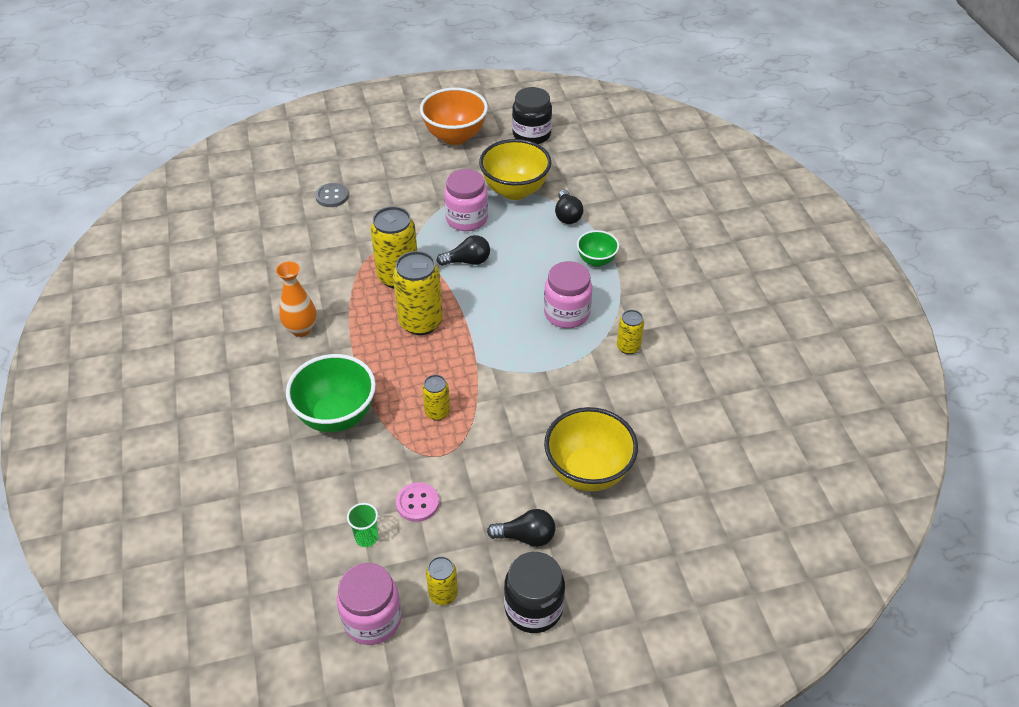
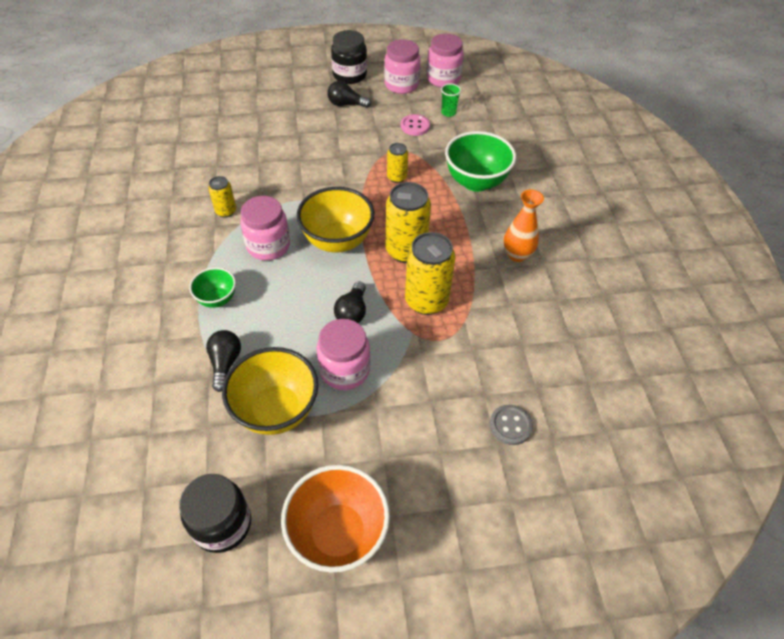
camera: 175 degrees left, 5 degrees up
(443, 594) = (401, 85): yellow can -> pink jar
(467, 261) = (352, 312): black light bulb -> black light bulb turned 75 degrees counterclockwise
(588, 472) = (294, 132): yellow bowl -> yellow bowl (337, 241)

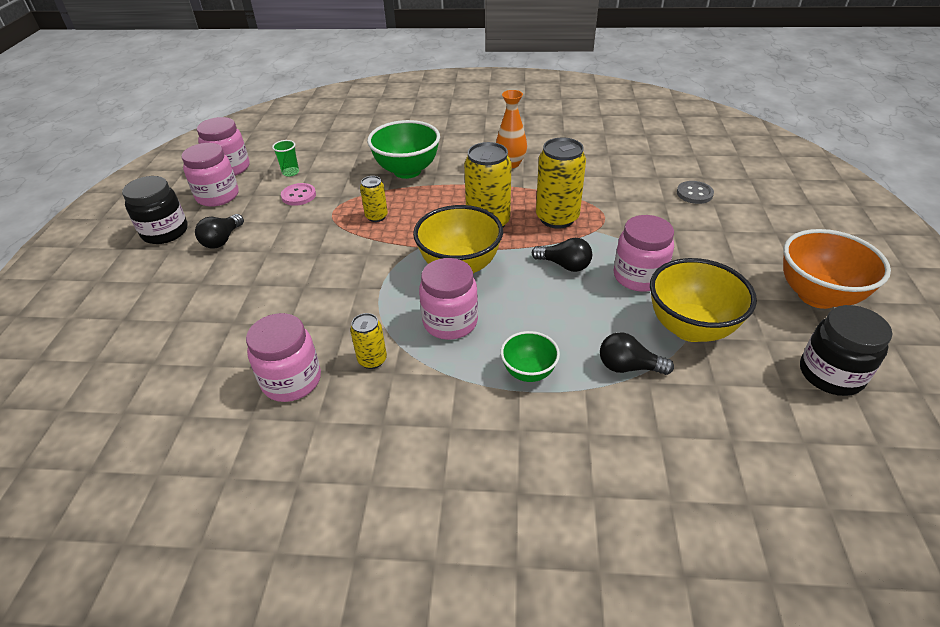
camera: 75 degrees left, 10 degrees down
(205, 178) = (291, 380): none -> pink jar

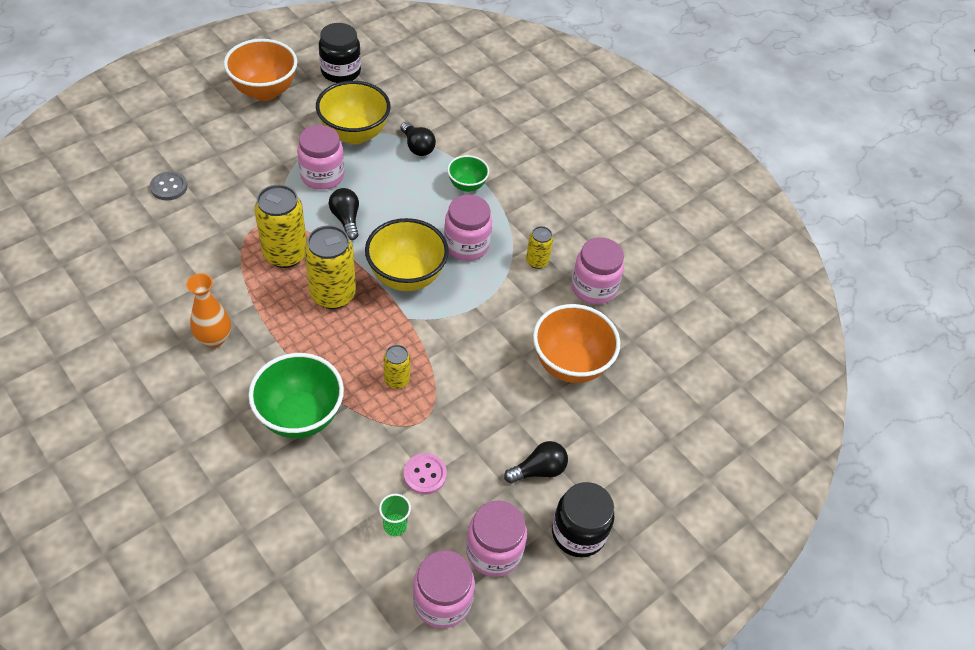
camera: 140 degrees left, 10 degrees up
(256, 308) = (570, 364): none -> orange bowl

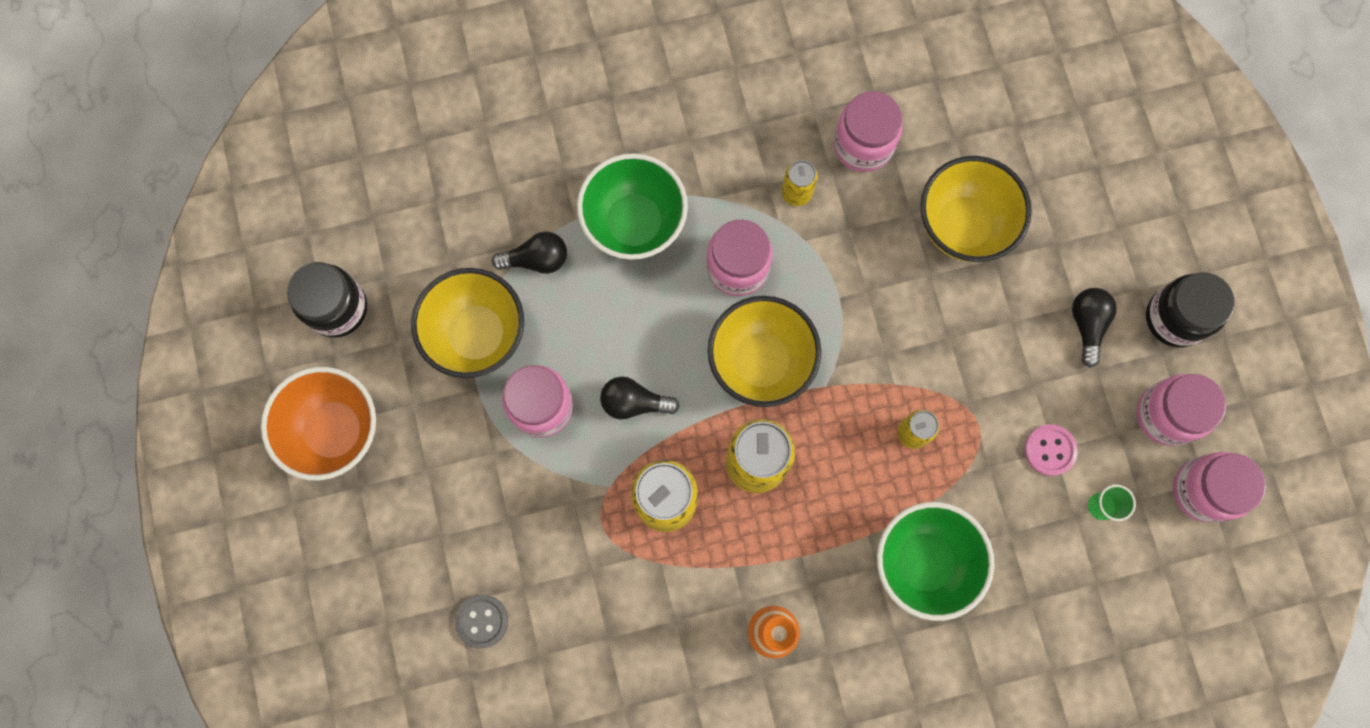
camera: 60 degrees left, 25 degrees up
(467, 185) = (634, 223): green bowl -> green bowl, size x1.79
(570, 364) = (963, 226): orange bowl -> yellow bowl

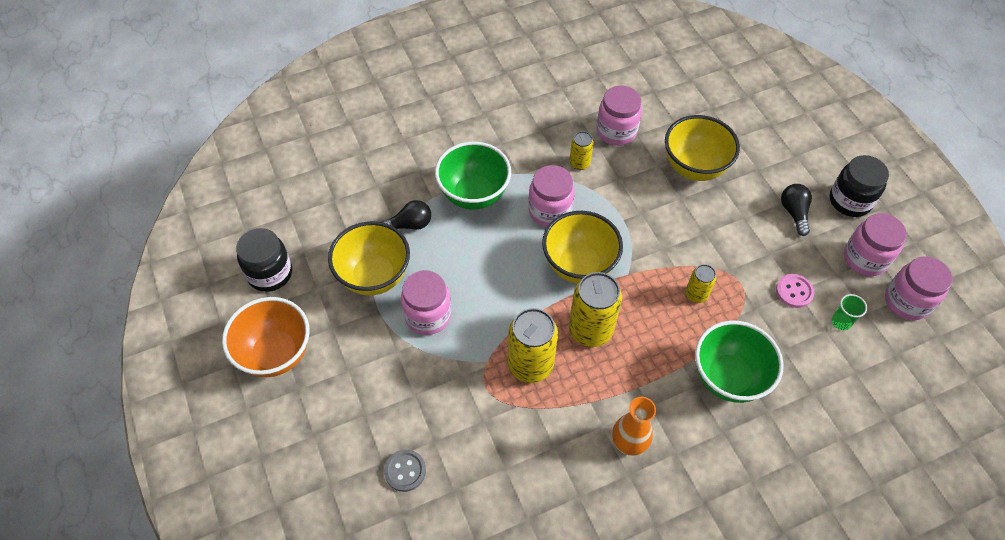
camera: 10 degrees left, 20 degrees down
(634, 402) = (494, 303): black light bulb -> none

